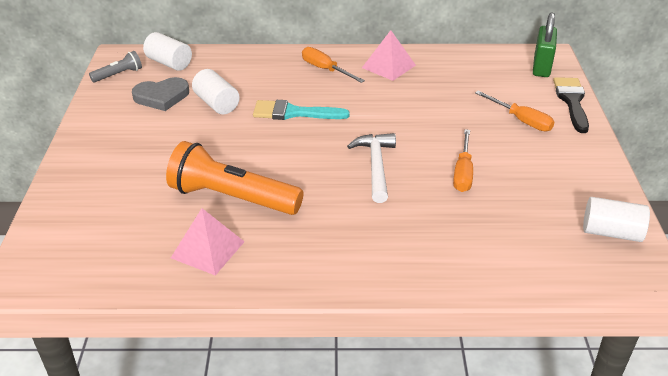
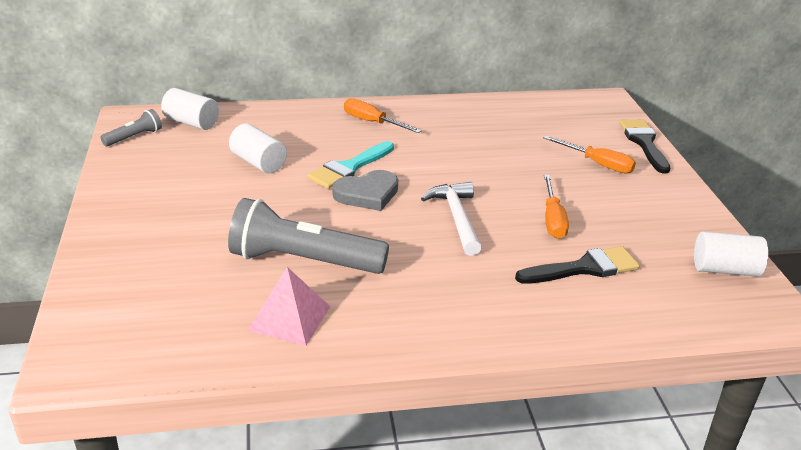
camera: 10 degrees left, 5 degrees down
(161, 97) = (192, 158): grey heart -> grey heart (367, 194)
(232, 198) = (303, 261): orange flashlight -> grey flashlight
(293, 113) = (349, 168): turquoise brush -> turquoise brush turned 45 degrees counterclockwise
(388, 66) = (441, 116): pink pyramid -> none
(478, 222) = (584, 268): none -> black brush
(541, 67) = (602, 111): green padlock -> none

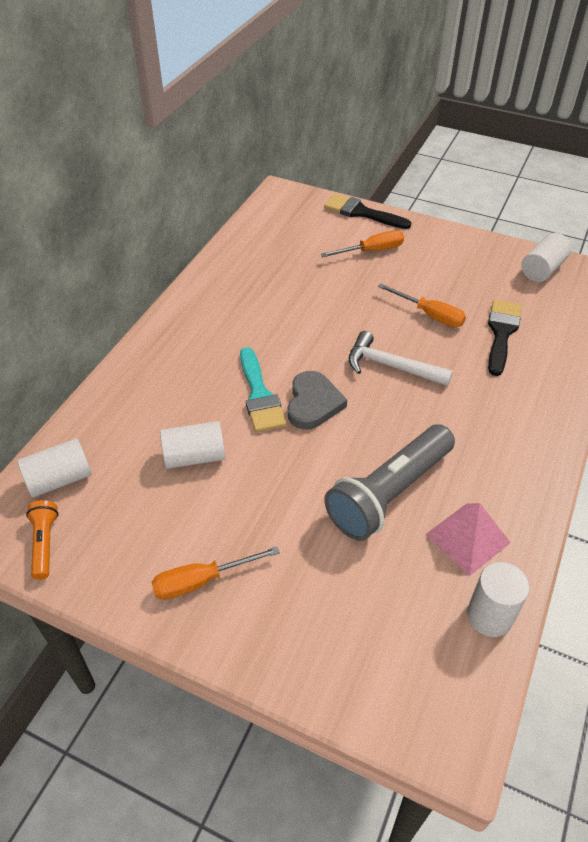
camera: 55 degrees left, 15 degrees up
(134, 137) = (45, 543): grey flashlight -> orange flashlight
(211, 354) = (489, 616): none -> white cylinder
(372, 122) = (190, 342): orange screwdriver -> orange screwdriver (201, 581)

